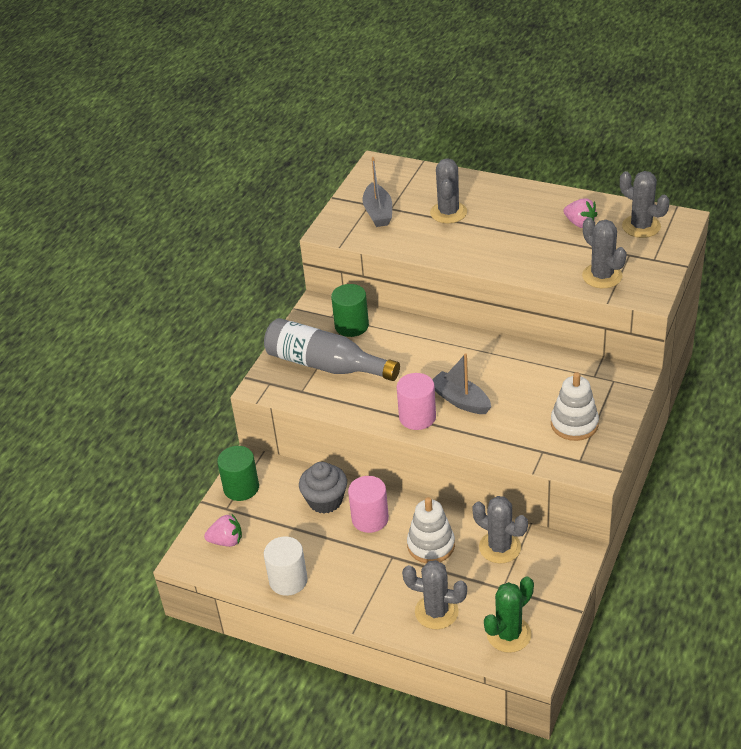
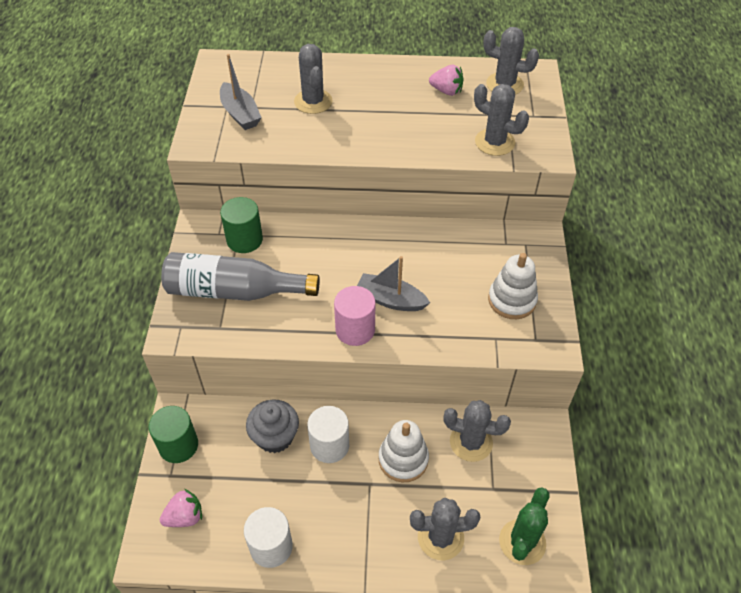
camera: 25 degrees left, 10 degrees up
(370, 519) = (329, 445): pink cylinder -> white cylinder

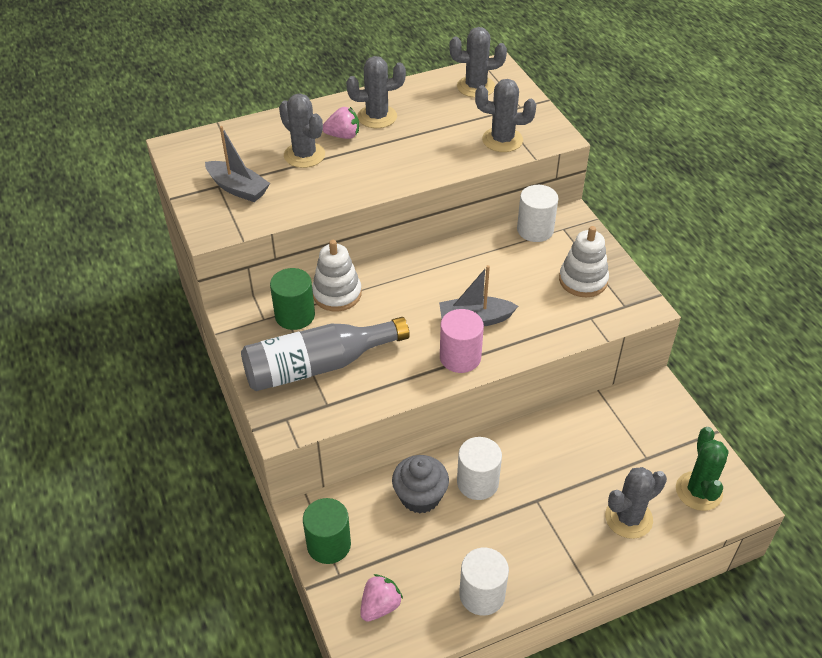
camera: 25 degrees left, 5 degrees down
(403, 459) = (553, 466): white stacking toy -> white stacking toy (337, 294)
(446, 91) = (426, 108): pink strawberry -> pink strawberry (343, 135)
(471, 442) = (603, 427): grey cactus -> grey cactus (377, 117)
(498, 236) = (535, 230): none -> white cylinder

